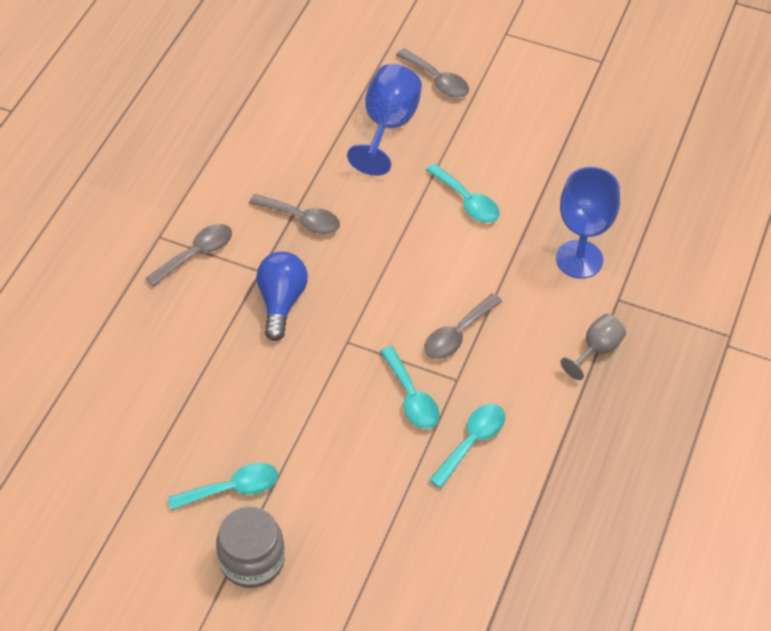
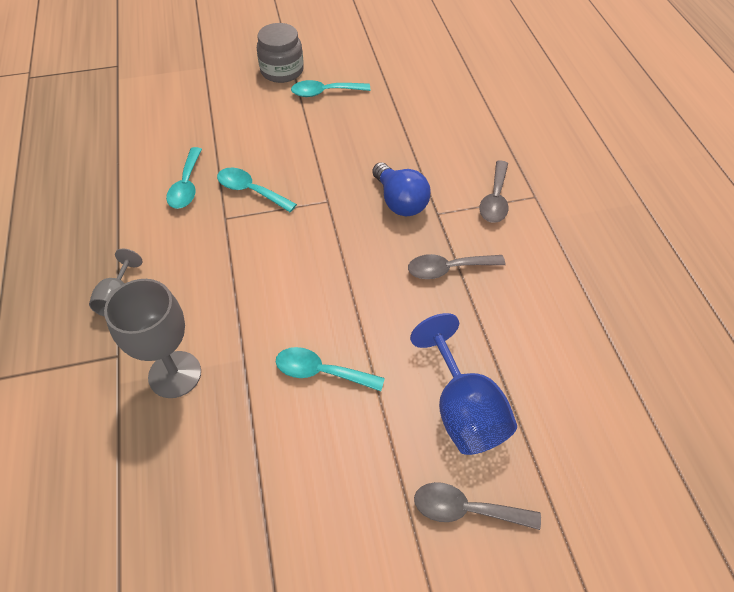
camera: 145 degrees right, 0 degrees up
(233, 489) = (324, 92): turquoise spoon -> turquoise spoon turned 45 degrees clockwise
(457, 334) = (246, 249): grey spoon -> none
(579, 259) = (175, 374): blue goblet -> grey goblet

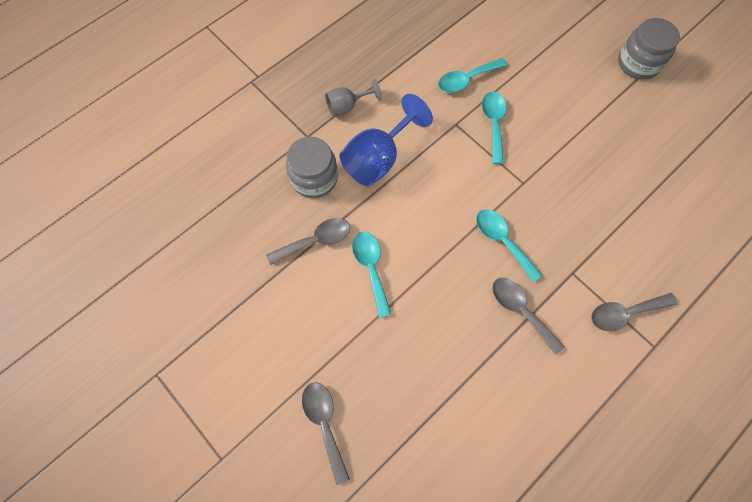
camera: 60 degrees right, 15 degrees up
(175, 374) = (314, 178): grey goblet -> grey jar
(250, 411) = (316, 241): none -> grey spoon
(324, 92) = (640, 110): turquoise spoon -> turquoise spoon (502, 241)
(400, 201) = (563, 237): blue light bulb -> none
(463, 410) = (400, 385): blue goblet -> blue goblet (378, 159)

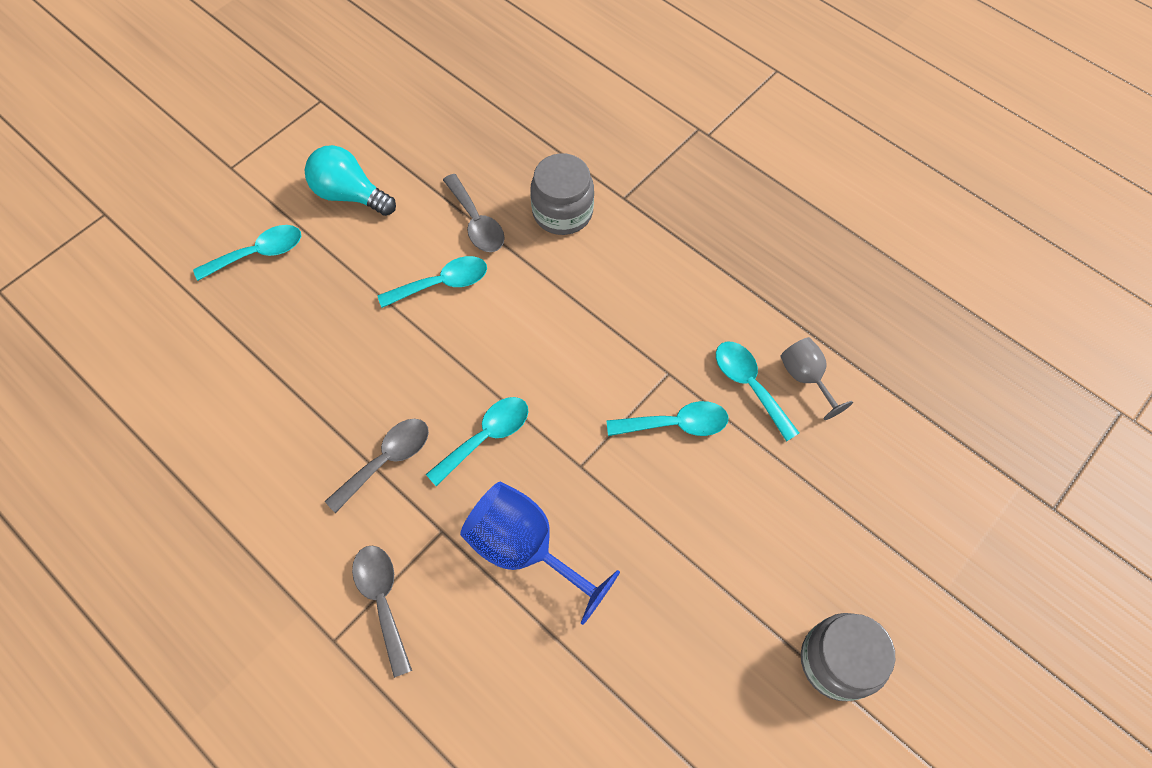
camera: 85 degrees right, 5 degrees down
(272, 343) = (350, 194): none -> turquoise light bulb
(324, 423) = (259, 253): grey spoon -> turquoise spoon
(347, 106) = (677, 237): grey goblet -> grey goblet (806, 378)
(378, 159) = (599, 280): blue goblet -> blue goblet (525, 549)

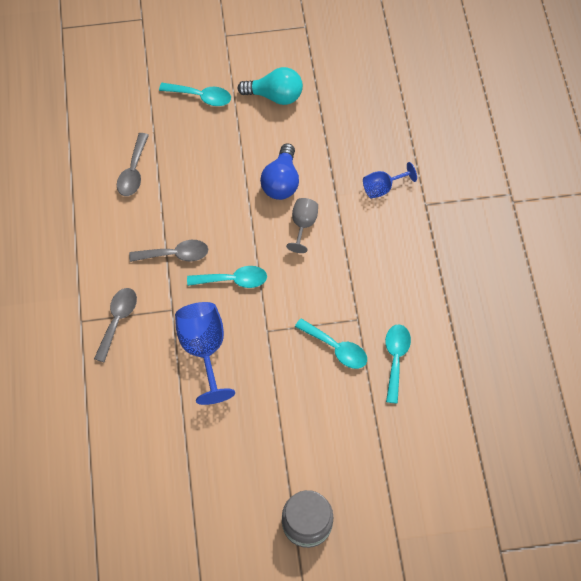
camera: 40 degrees right, 0 degrees up
(350, 194) = (275, 95): turquoise light bulb -> turquoise light bulb turned 120 degrees clockwise
(442, 283) = (281, 182): turquoise spoon -> blue light bulb
(476, 222) = (329, 160): grey spoon -> grey spoon (133, 172)
(562, 212) = (382, 188): grey jar -> blue goblet
(806, 378) = (431, 379): grey goblet -> grey goblet (303, 225)

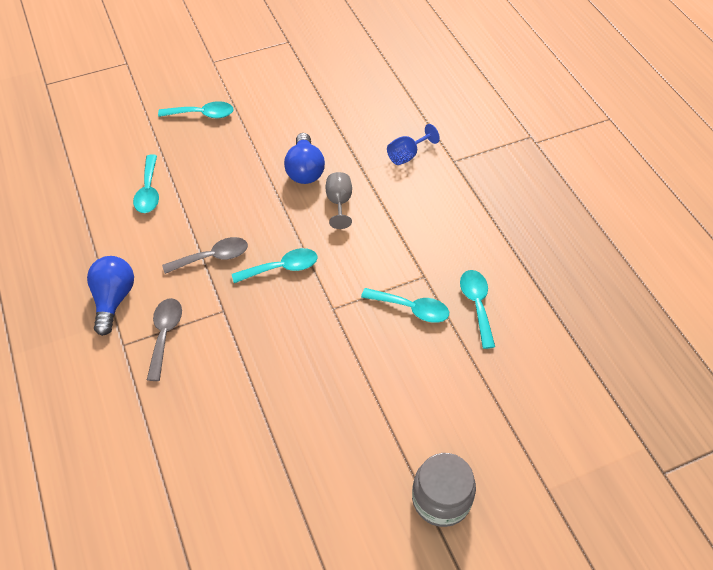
camera: 15 degrees left, 10 degrees down
(81, 276) = (114, 299): none -> blue light bulb
(133, 172) = (148, 191): grey spoon -> turquoise spoon
(204, 349) = (269, 342): blue goblet -> none
(275, 95) = (276, 100): turquoise light bulb -> none

